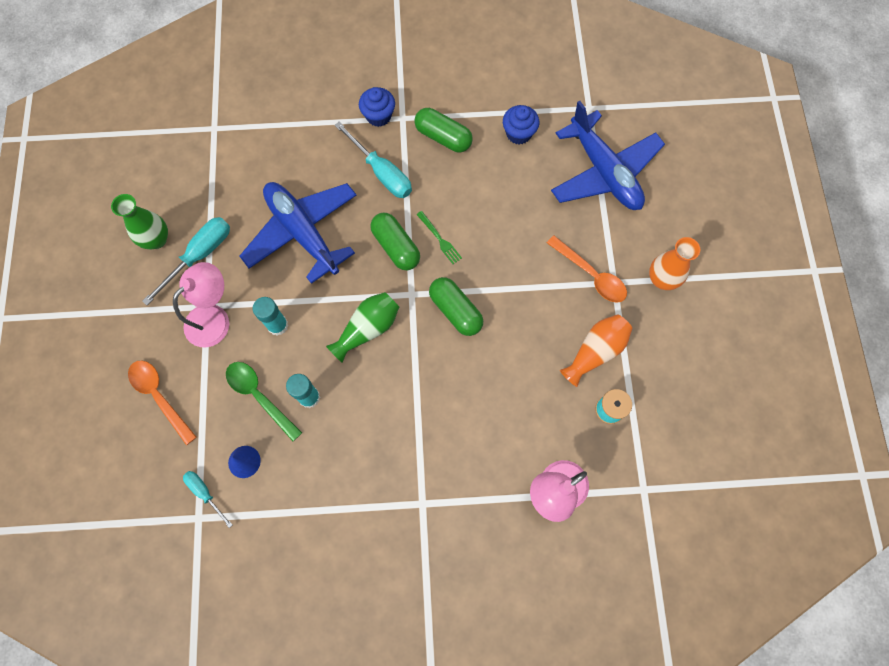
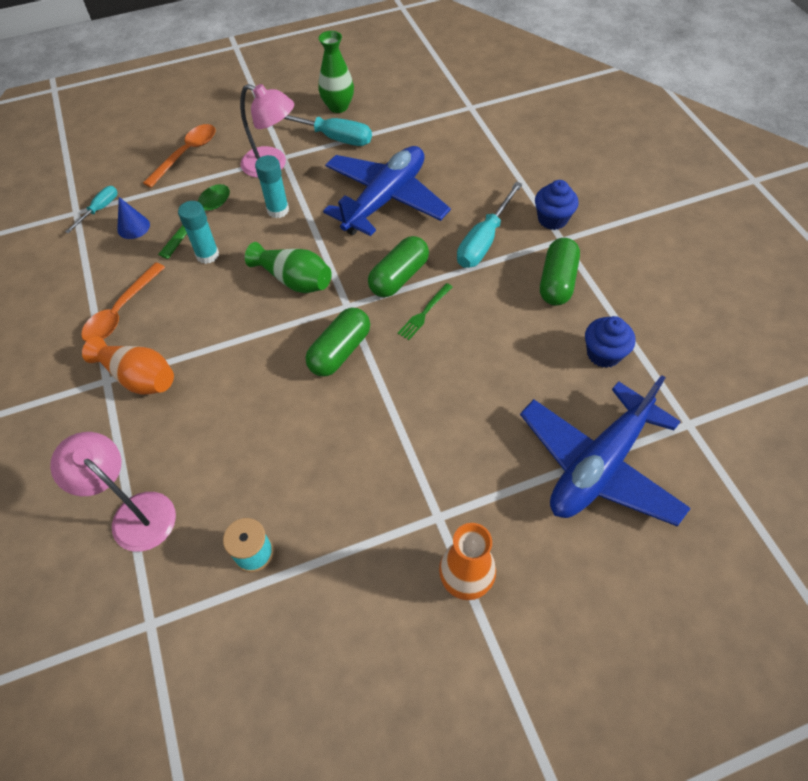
camera: 75 degrees right, 15 degrees down
(591, 275) = (438, 485): orange spoon -> orange spoon (121, 311)
(595, 351) = (330, 516): orange vase -> orange vase (138, 377)

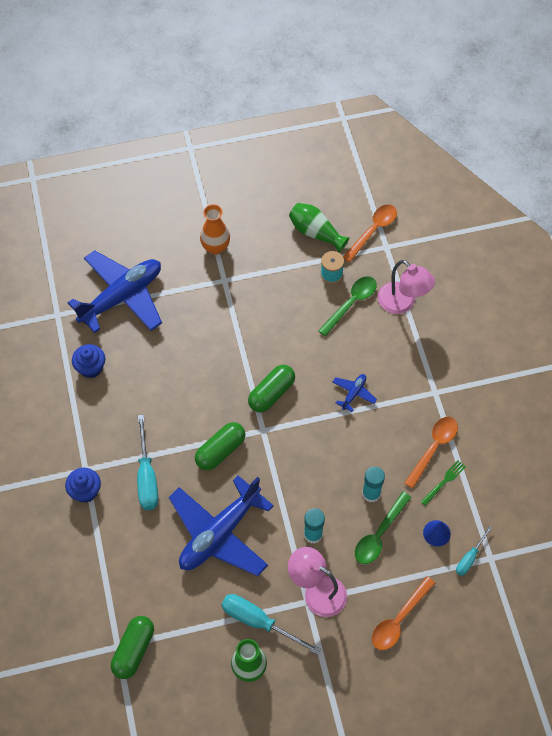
camera: 175 degrees left, 5 degrees up
(138, 377) = (412, 392): orange vase -> none
(172, 657) = (373, 231): none -> orange spoon
(221, 501) = (351, 304): none -> green spoon
(223, 365) = (353, 393): none -> blue plane
(294, 280) = (301, 459): green vase -> green vase (316, 233)
(424, 313) = (207, 416): green fork -> green fork (444, 481)
(484, 241) = (147, 477): turquoise screwdriver -> turquoise screwdriver turned 135 degrees clockwise
(557, 282) = (102, 430): green capsule -> green capsule (134, 650)

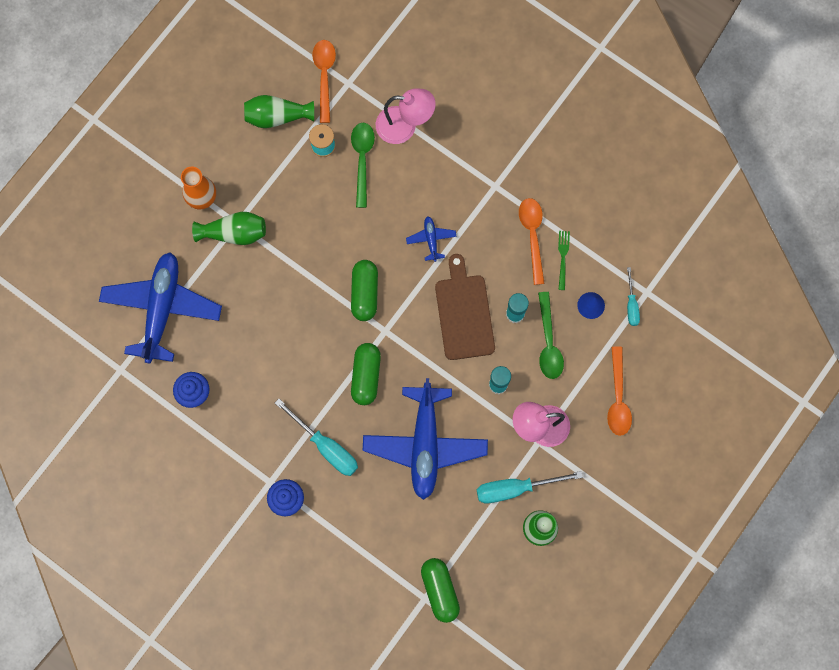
camera: 40 degrees left, 15 degrees up
(216, 285) = (234, 233): none -> green vase
(332, 463) = (464, 313): none -> brown cutting board

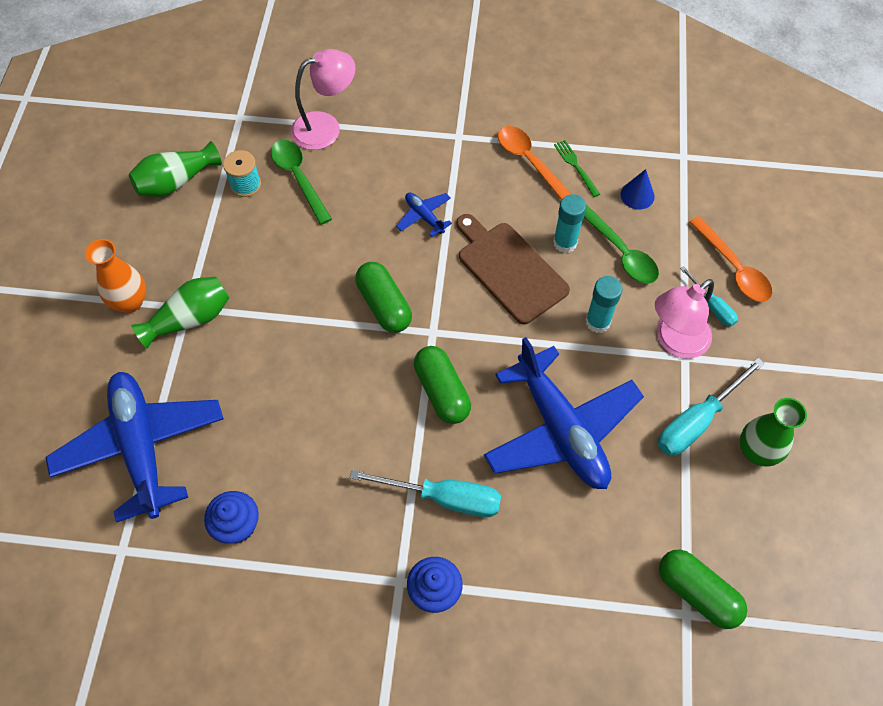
camera: 30 degrees left, 15 degrees down
(324, 77) = (209, 122): orange spoon -> none
(631, 305) = (677, 175): turquoise screwdriver -> turquoise screwdriver (712, 306)

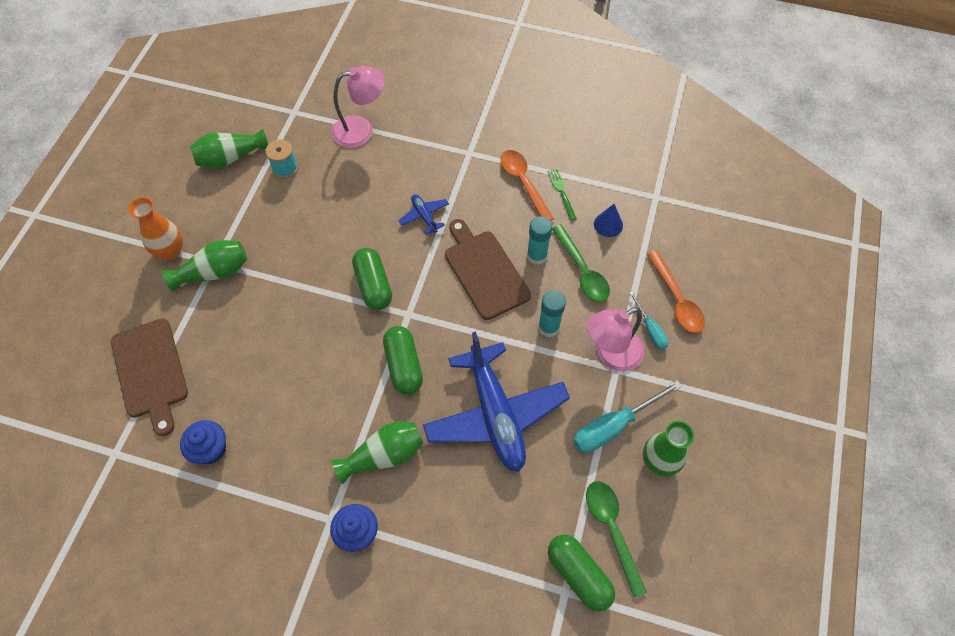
camera: 10 degrees right, 0 degrees up
(141, 447) = (150, 371): blue plane -> brown cutting board
(299, 178) = (329, 169): green spoon -> green spoon (612, 530)
(444, 498) = (384, 455): turquoise screwdriver -> green vase

